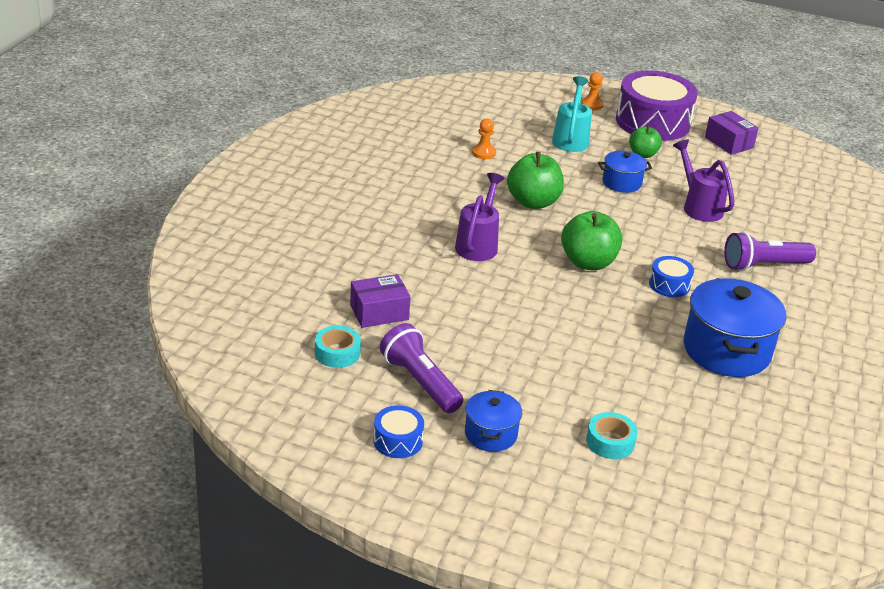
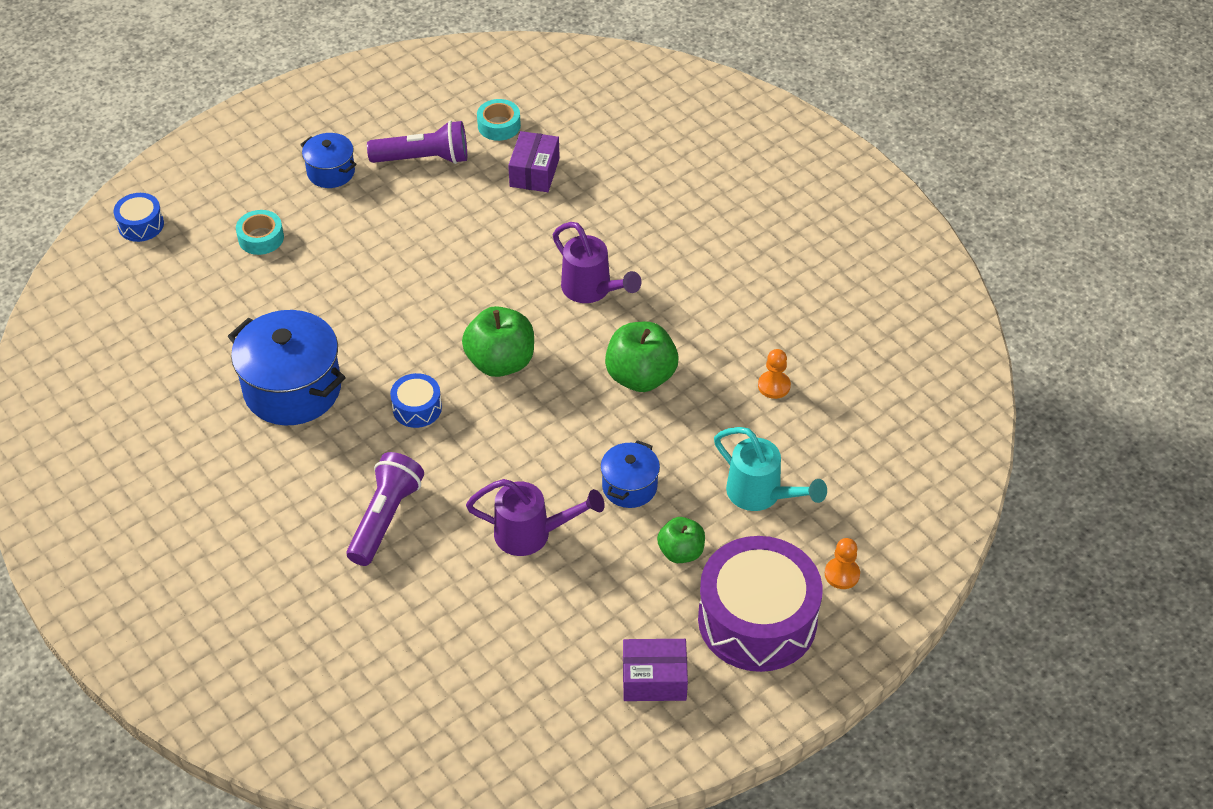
camera: 125 degrees right, 15 degrees up
(398, 441) = (369, 118): blue drum -> blue drum (141, 225)

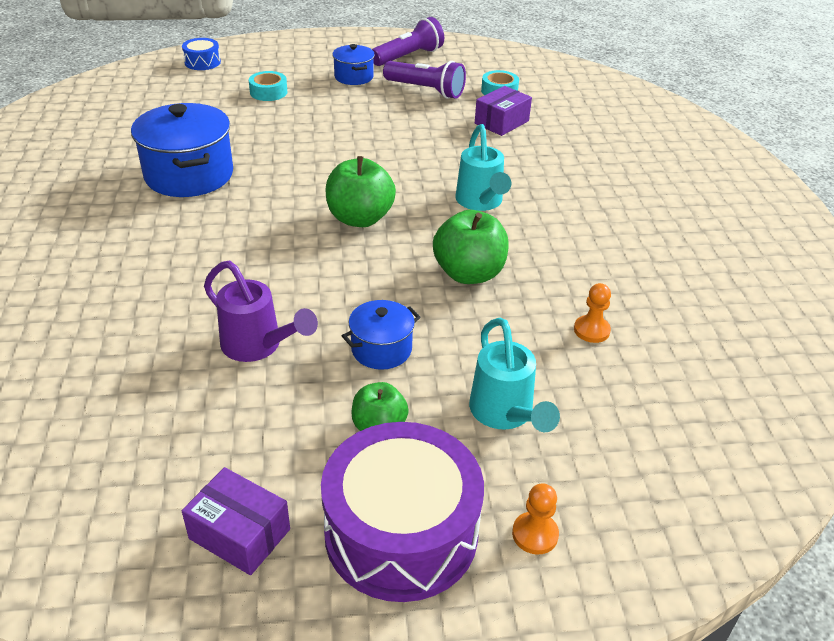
camera: 30 degrees right, 10 degrees down
(385, 518) = (156, 280): purple flashlight -> purple flashlight (408, 57)
(417, 408) = (263, 221): blue drum -> none
(592, 290) = (481, 203): purple watering can -> turquoise watering can

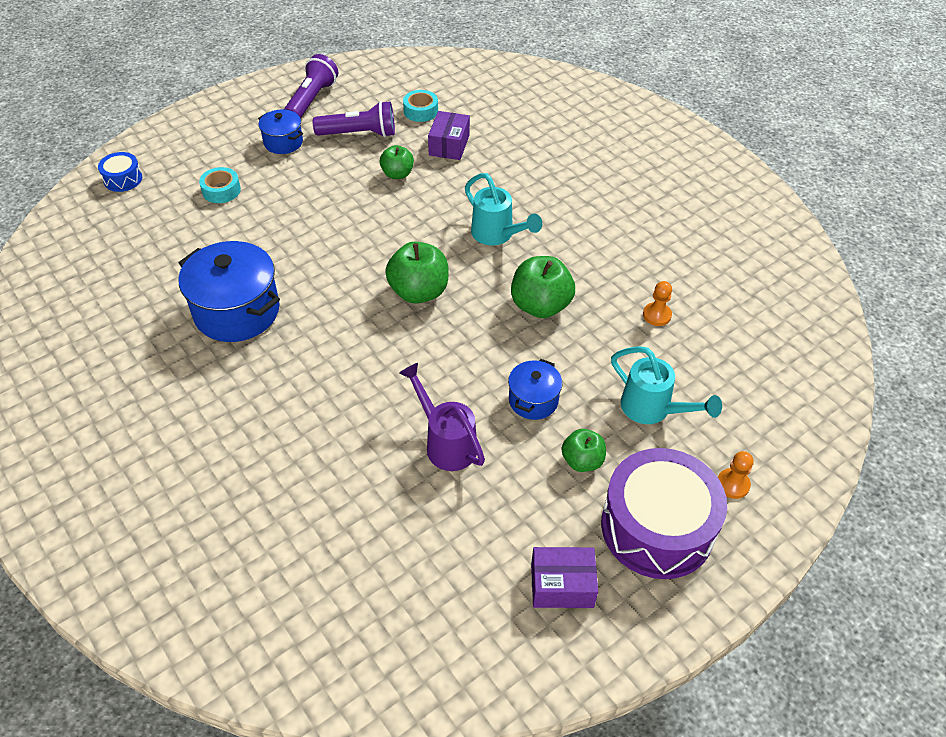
camera: 30 degrees left, 10 degrees up
(258, 346) = (445, 442): purple watering can -> purple watering can turned 135 degrees counterclockwise
(431, 128) = (397, 174): none -> green apple

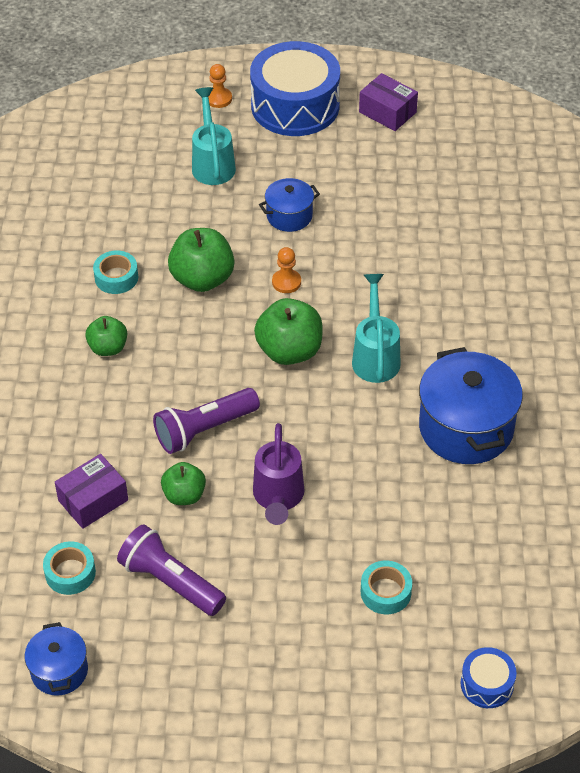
camera: 140 degrees left, 0 degrees up
(283, 142) = (265, 625): blue pot -> blue pot (59, 671)
(311, 100) = (175, 680): purple flashlight -> purple flashlight (204, 430)
(445, 442) = (382, 225): purple watering can -> purple watering can (278, 498)
(497, 235) = (164, 363): turquoise watering can -> turquoise watering can (375, 355)
(582, 461) = (299, 162): green apple -> green apple (108, 348)
(602, 270) = (116, 277): none -> turquoise tape
(657, 315) = (122, 219): orange pawn -> orange pawn (286, 282)
(657, 527) = (295, 106): purple drum -> blue drum

